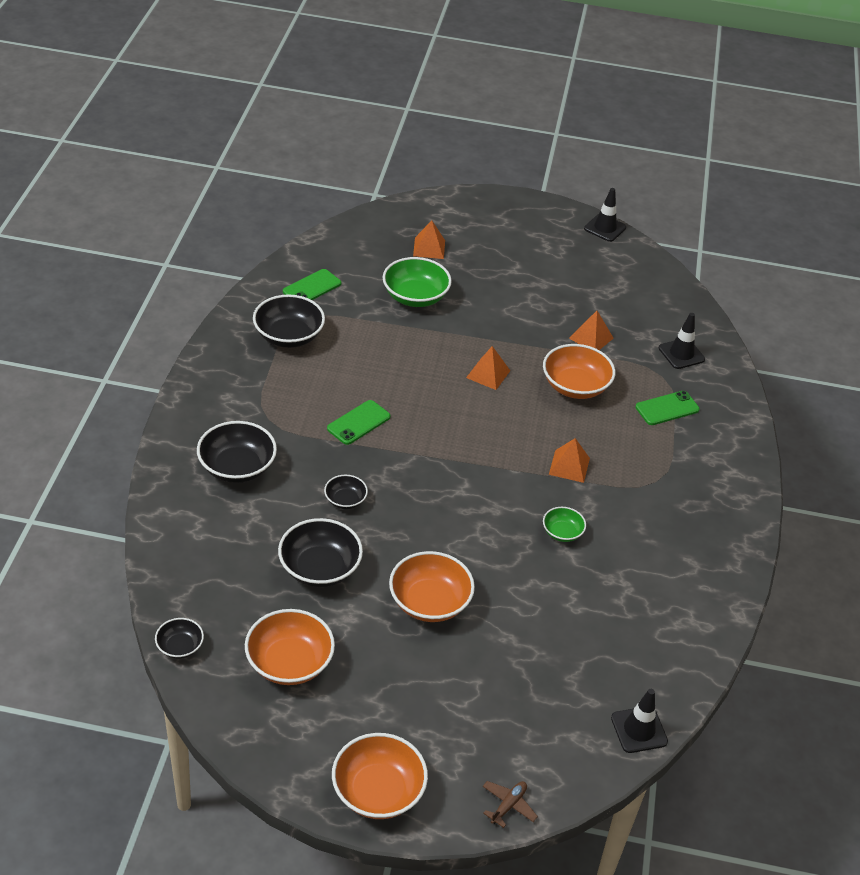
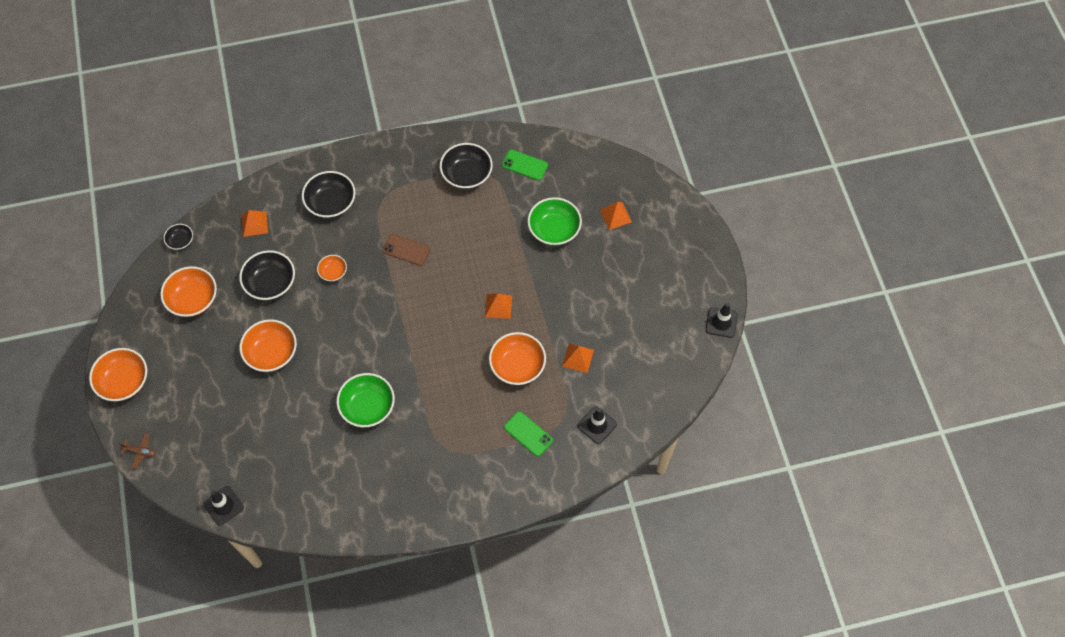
camera: 70 degrees right, 20 degrees up
(345, 500) = (333, 272): black bowl -> orange bowl
(358, 423) = (406, 250): green phone -> brown phone
(562, 532) = (368, 406): green bowl -> green bowl, size x1.84
(569, 466) = (433, 389): orange pyramid -> orange pyramid (254, 224)

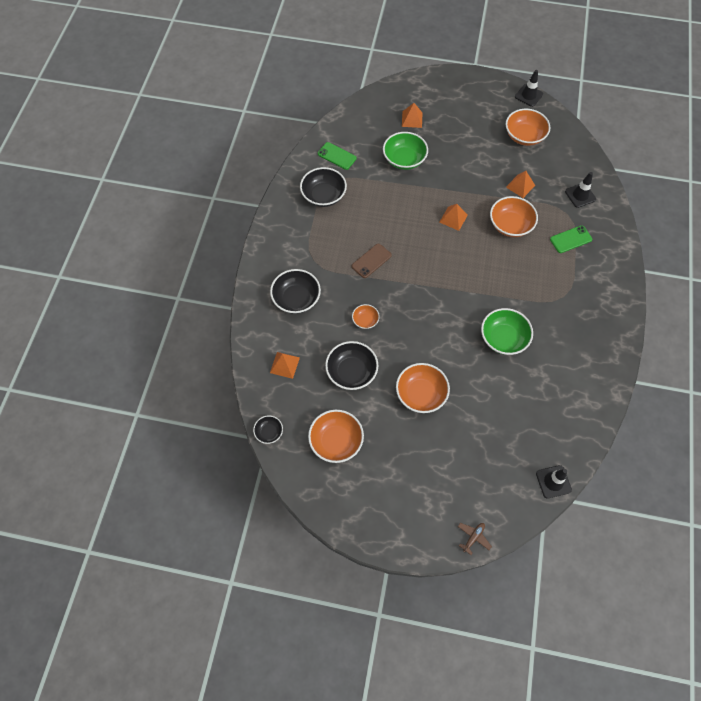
camera: 65 degrees left, 0 degrees up
(124, 381) = (394, 530): orange bowl -> orange bowl (524, 136)
(524, 165) = (337, 156): green phone -> green phone turned 75 degrees clockwise

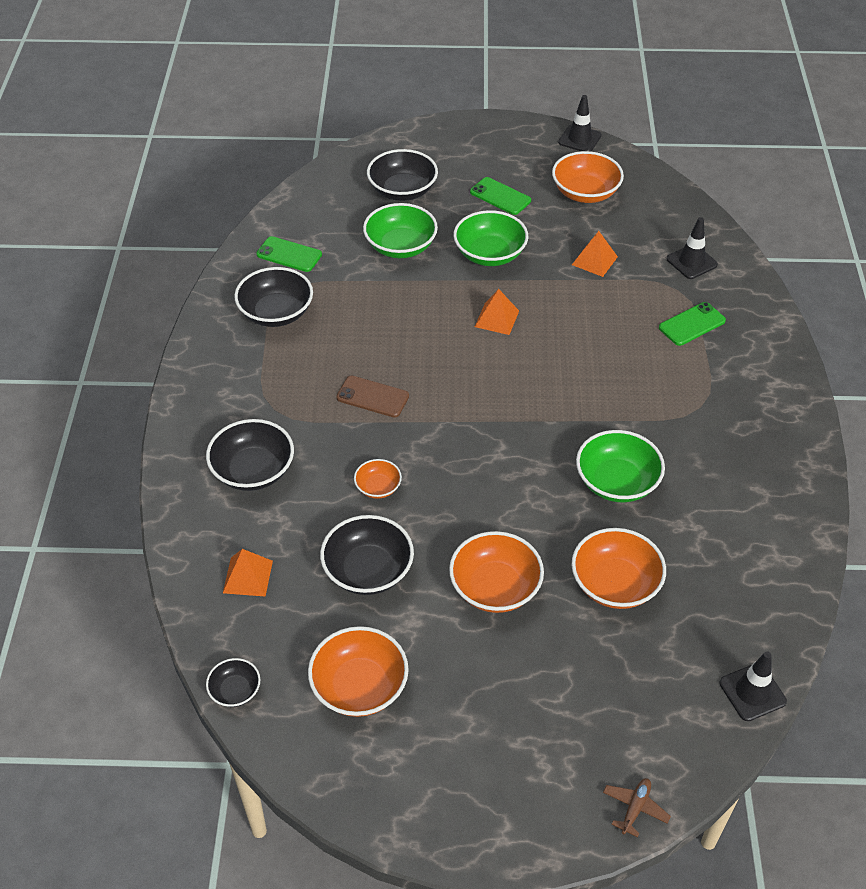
camera: 10 degrees left, 15 degrees down
(371, 261) = (372, 397): brown phone -> brown phone turned 75 degrees clockwise
(412, 119) = (402, 190): orange pyramid -> black bowl
(457, 172) = (490, 254): none -> green bowl
(471, 132) = (500, 196): none -> green phone
(510, 225) = (591, 316): orange bowl -> orange bowl (615, 584)

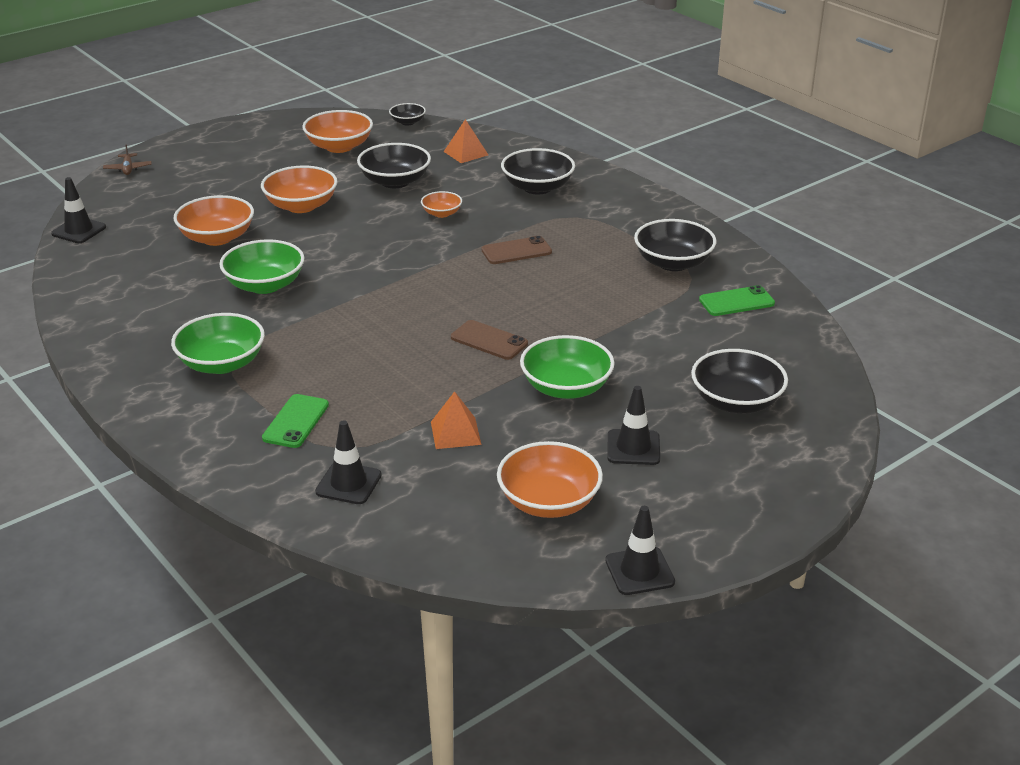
camera: 140 degrees right, 15 degrees down
(400, 246) = (656, 353): green bowl -> green bowl (221, 363)
(496, 318) = (489, 340): orange pyramid -> brown phone
(500, 196) = (633, 448): green phone -> black traffic cone

